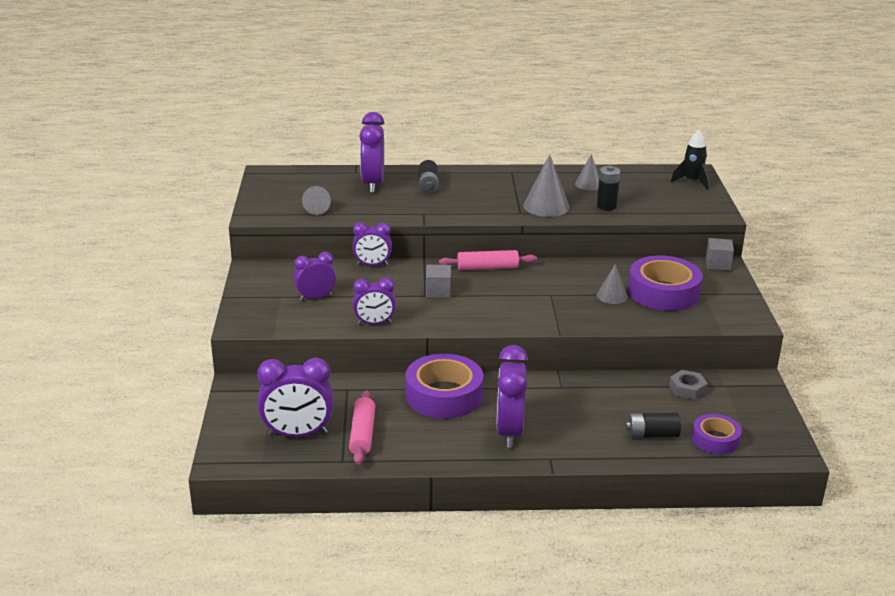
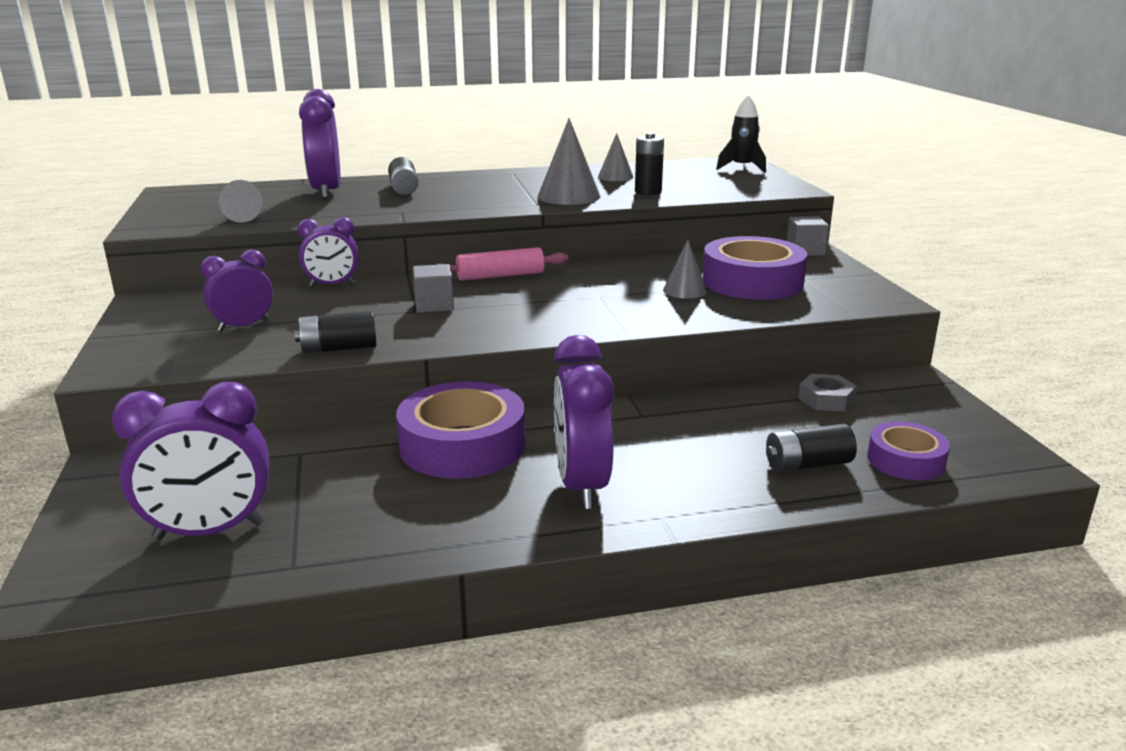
camera: 10 degrees left, 5 degrees down
(362, 434) = (329, 518): pink rolling pin -> none
(374, 323) = (339, 348): purple clock -> black battery

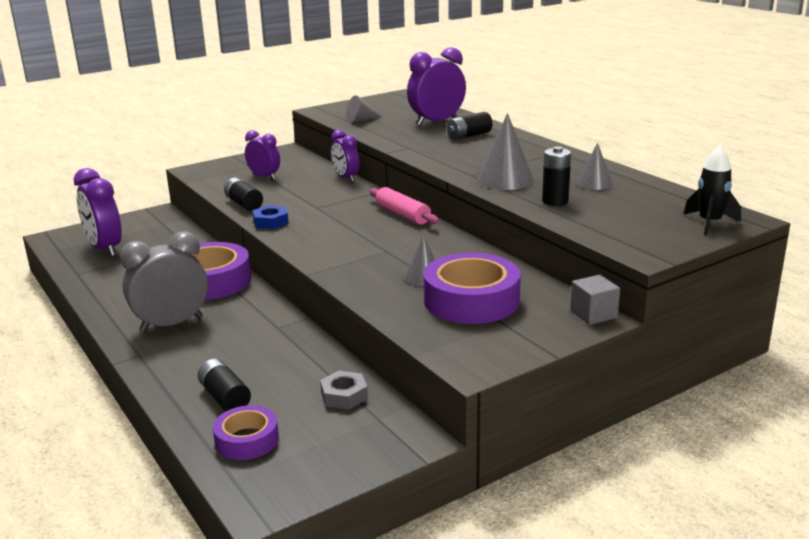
camera: 70 degrees right, 0 degrees up
(434, 305) = (329, 209): grey cube -> none
(435, 339) = (271, 222): none -> blue nut
(581, 485) = (172, 324): purple clock -> grey clock

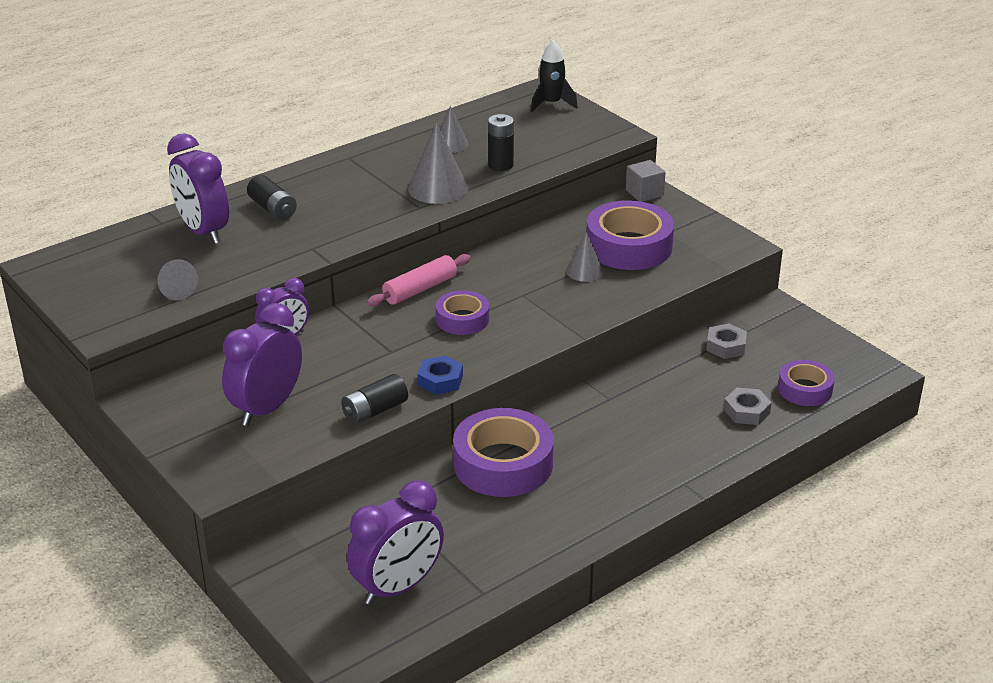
camera: 95 degrees left, 10 degrees up
(172, 324) = (614, 473): grey clock -> none
(225, 397) = (746, 411): black battery -> grey nut
(264, 177) = (267, 408): purple clock -> purple clock, size x1.59
(353, 229) = (462, 319): none -> purple tape

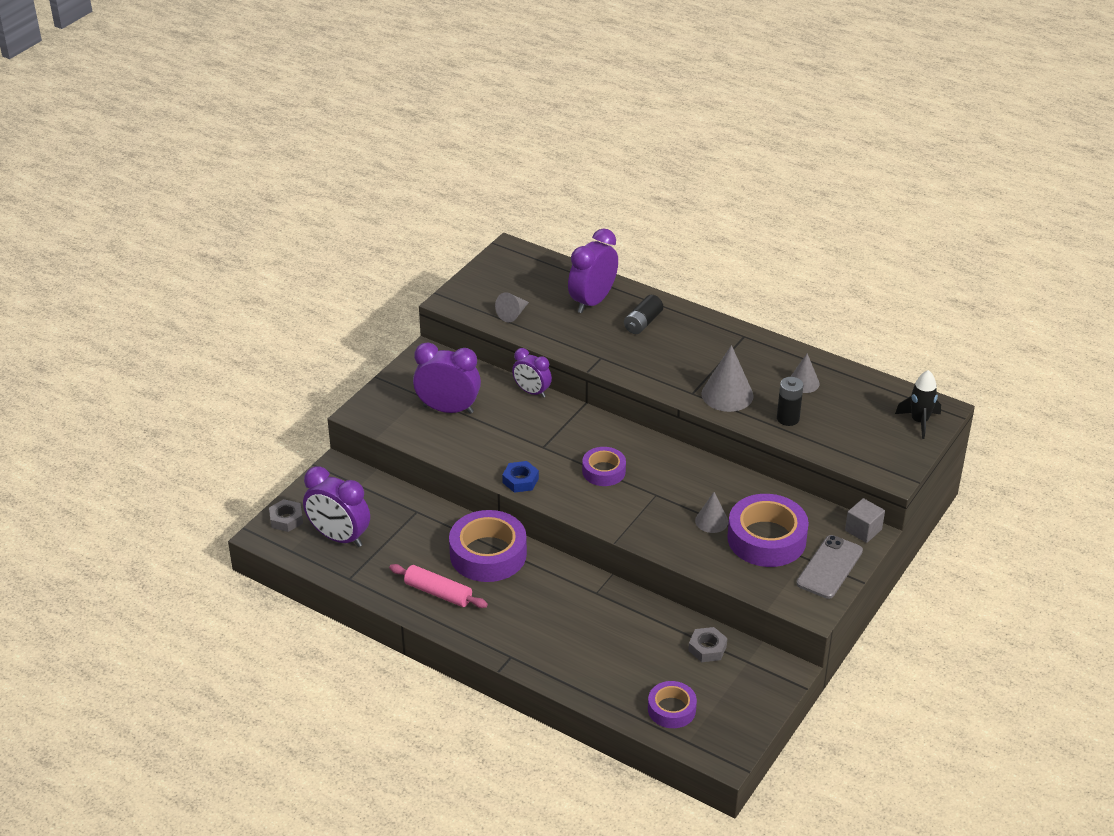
camera: 70 degrees right, 5 degrees up
(374, 411) = (469, 459): black battery -> none
(420, 289) = (631, 439): pink rolling pin -> pink rolling pin (438, 593)
(687, 223) = (829, 567): none -> grey phone
(746, 411) = (621, 677): grey nut -> grey nut (286, 519)

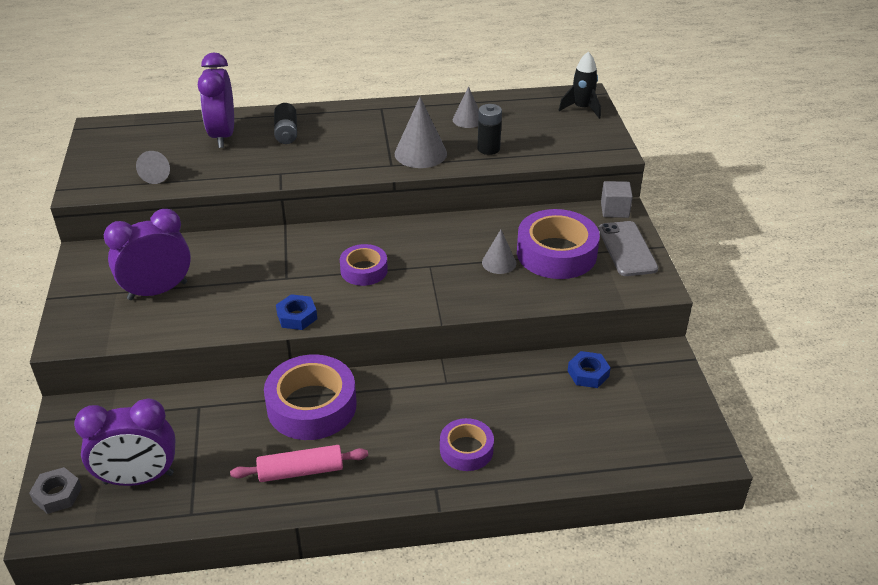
camera: 40 degrees left, 0 degrees up
(532, 392) = (225, 238): purple clock -> none
(671, 709) = (623, 443): purple tape -> purple tape (466, 450)
(707, 648) = (588, 373): grey nut -> blue nut

